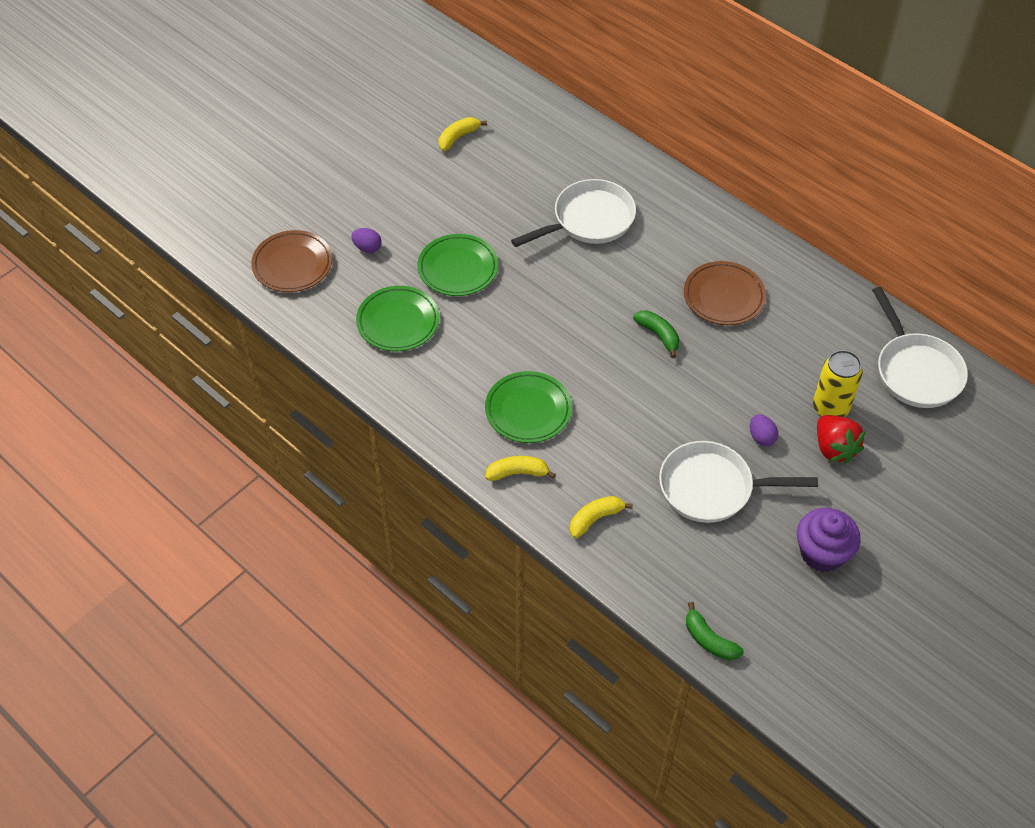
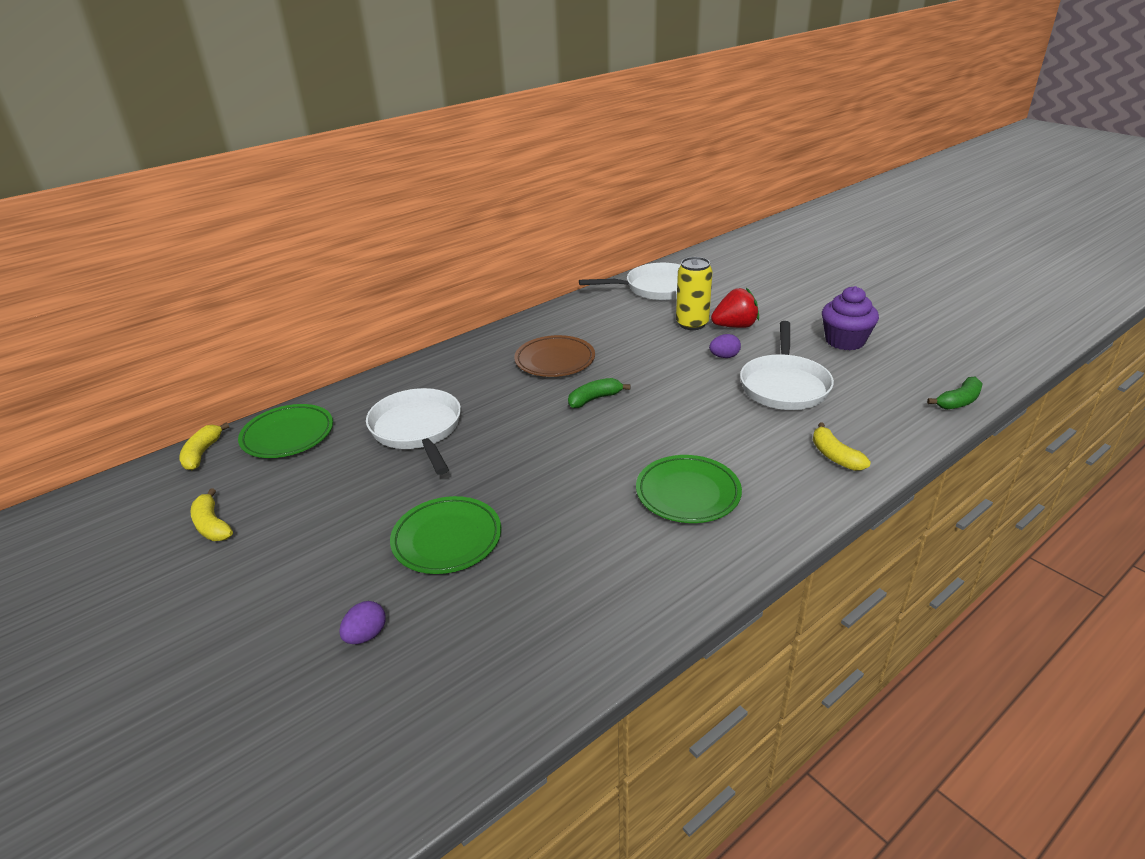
camera: 80 degrees left, 20 degrees down
(292, 265) = (356, 743): brown plate -> none
(398, 322) = (523, 606): green plate -> green plate (288, 435)
(517, 473) = (780, 507): yellow banana -> yellow banana (202, 453)

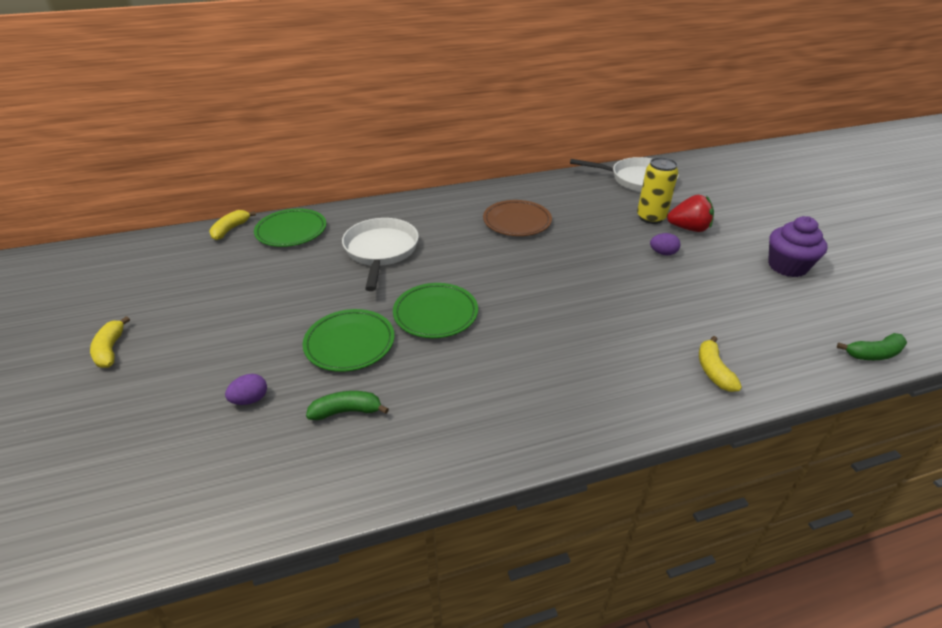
camera: 20 degrees right, 5 degrees up
(212, 525) = (205, 284): yellow banana -> yellow banana (110, 350)
(594, 399) = (529, 262): green banana -> green banana (346, 411)
(688, 493) = (559, 364): green plate -> green plate (435, 314)
(784, 385) = (703, 293): white pan -> none

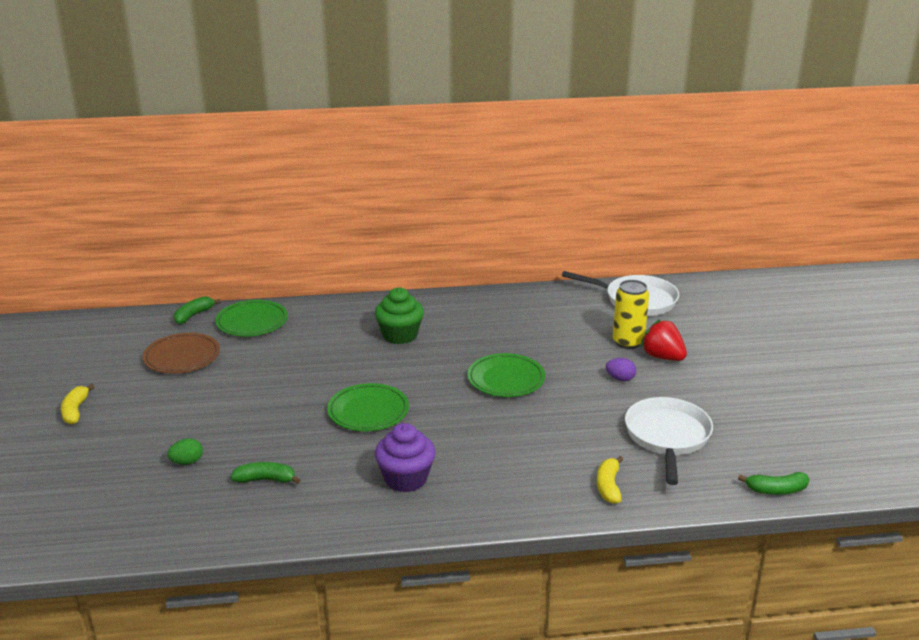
camera: 10 degrees right, 10 degrees down
(230, 230) = (193, 315): yellow banana -> green banana
(250, 399) = (187, 462): purple egg -> green egg
(350, 343) = (282, 428): green plate -> green plate (506, 379)
(381, 251) = (334, 349): white pan -> white pan (667, 437)
(440, 231) = (400, 335): none -> green cupcake
(517, 222) = (482, 333): brown plate -> brown plate (182, 357)
(688, 228) = (662, 357): red strawberry -> red strawberry turned 150 degrees counterclockwise
(787, 266) = (745, 404): purple cupcake -> purple cupcake (405, 479)

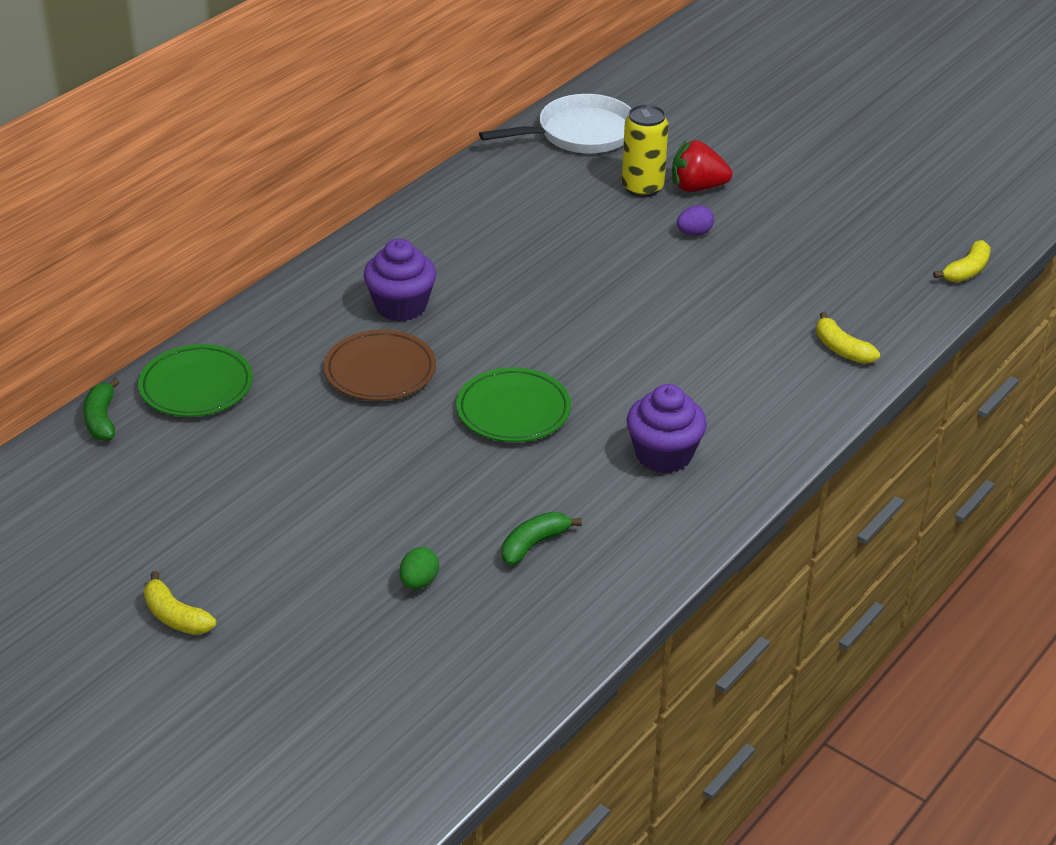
camera: 45 degrees left, 10 degrees up
(182, 357) = (188, 477): brown plate -> brown plate (380, 371)
(400, 335) = (401, 306): green cupcake -> purple cupcake
(506, 379) = (591, 295): green plate -> none
(667, 437) = (819, 271): white pan -> none
(776, 490) = (967, 271): green banana -> yellow banana

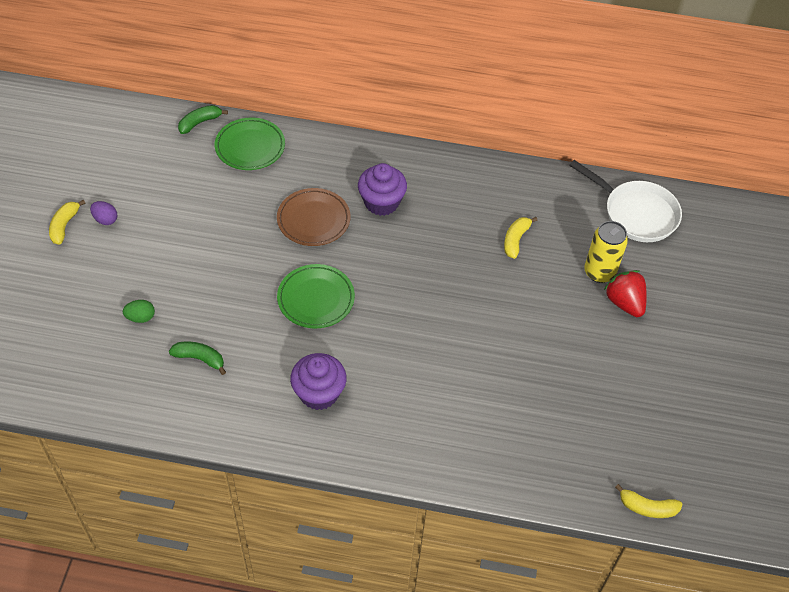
camera: 60 degrees right, 15 degrees up
(694, 233) = (568, 321): purple egg -> purple egg (105, 219)
(841, 349) = (494, 456): yellow banana -> yellow banana (515, 240)

